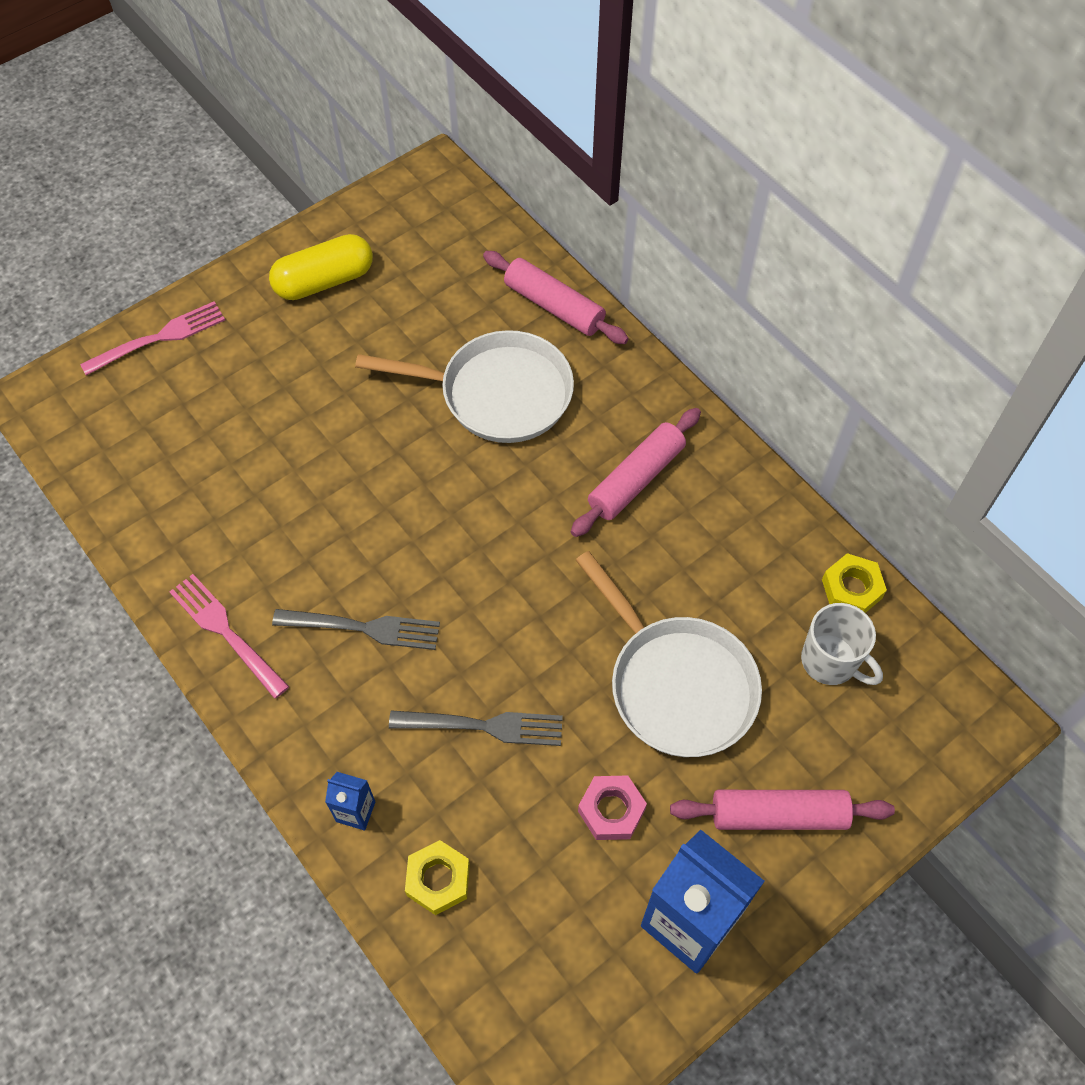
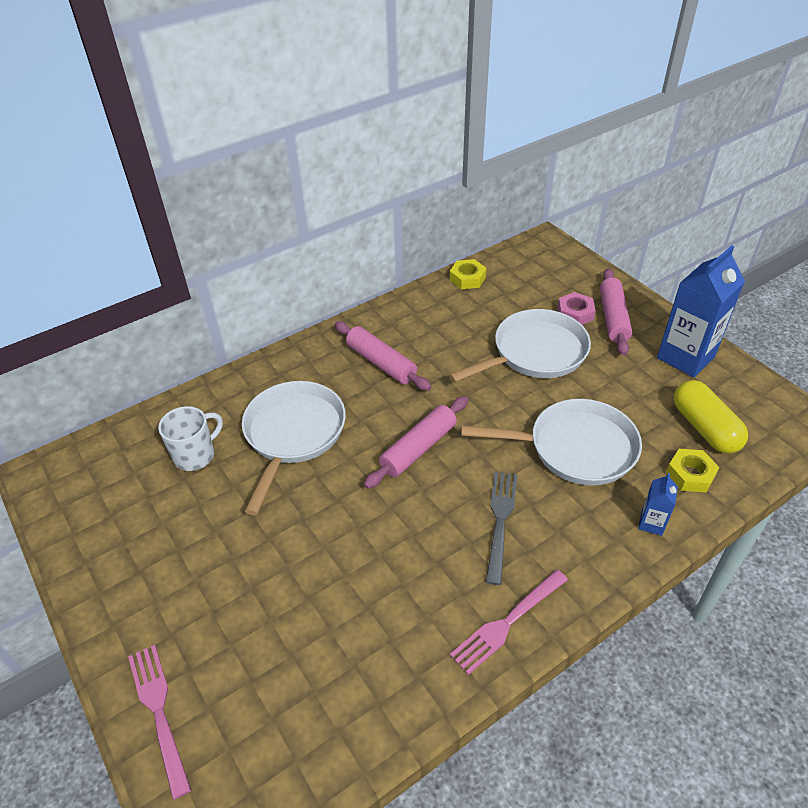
camera: 85 degrees left, 15 degrees down
(324, 281) = (135, 557): yellow capsule -> yellow capsule (704, 428)
(484, 726) = (574, 448): grey fork -> white pan
(554, 306) = (217, 399): pink rolling pin -> pink rolling pin (418, 448)
(611, 810) = (624, 387): pink nut -> pink nut (575, 313)
(830, 661) = (515, 290): white mug -> white mug (195, 455)

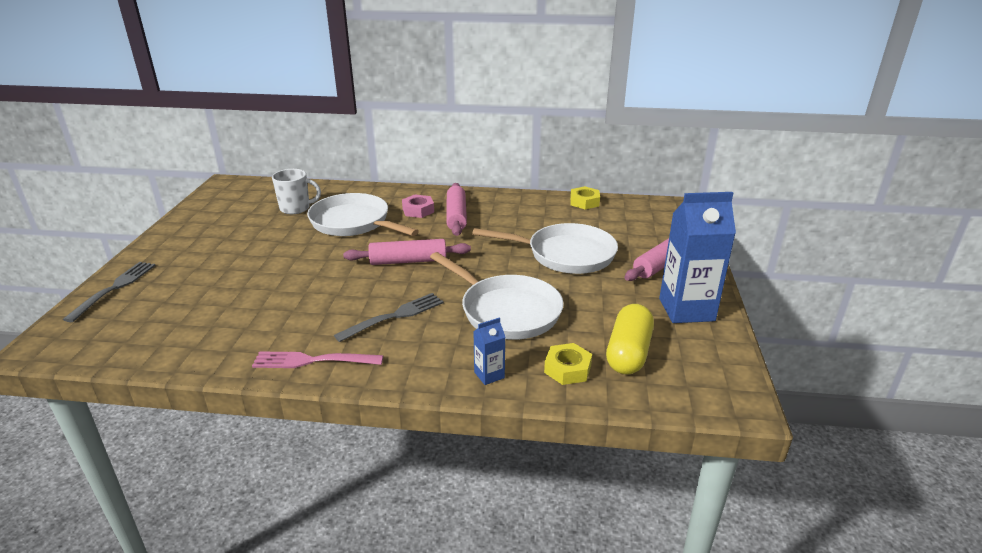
camera: 40 degrees right, 15 degrees down
(159, 712) = (114, 288): pink fork -> grey fork
(293, 435) = (354, 223): white pan -> white pan turned 105 degrees counterclockwise
(575, 313) = (634, 249): pink nut -> pink nut (418, 210)

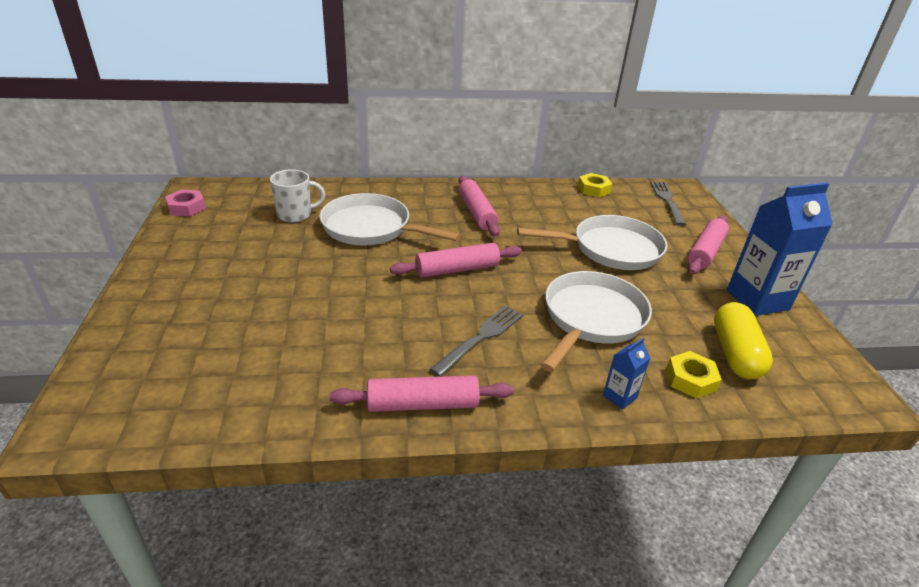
camera: 15 degrees left, 5 degrees up
(114, 288) = (125, 336): grey fork -> grey fork (667, 201)
(313, 361) = (423, 404): pink fork -> pink rolling pin
(418, 210) = (433, 209): pink nut -> pink nut (186, 207)
(506, 311) = (591, 319): white pan -> white pan turned 90 degrees counterclockwise

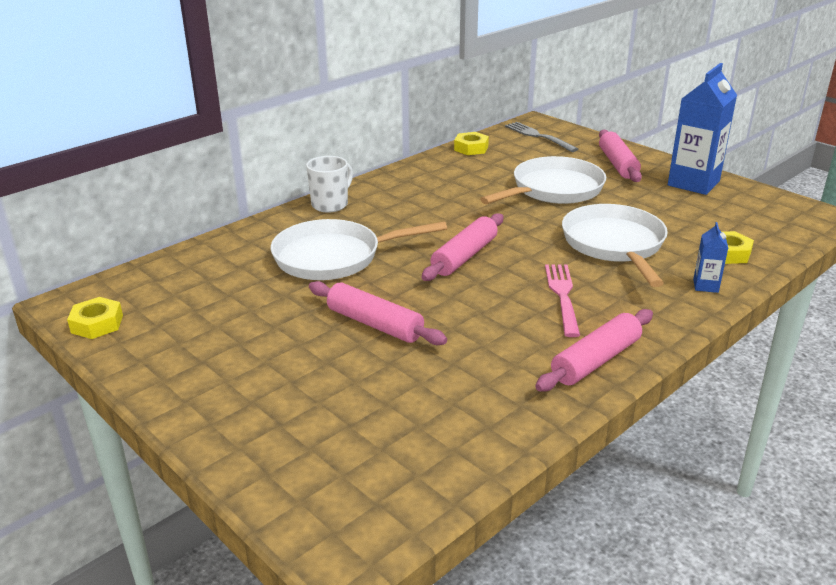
camera: 35 degrees left, 5 degrees down
(186, 207) = (97, 324): pink nut -> yellow nut
(295, 215) = (237, 278): white mug -> white mug (330, 204)
(477, 213) = (407, 205): pink rolling pin -> pink rolling pin (375, 324)
(481, 338) = (562, 296): grey fork -> pink fork
(735, 353) = (728, 224): yellow capsule -> none

